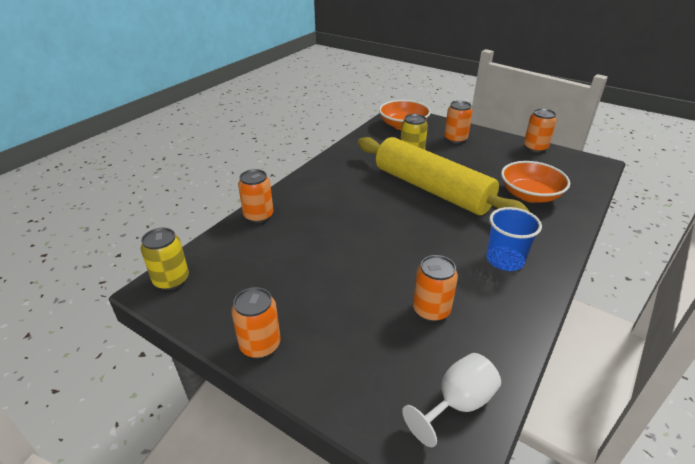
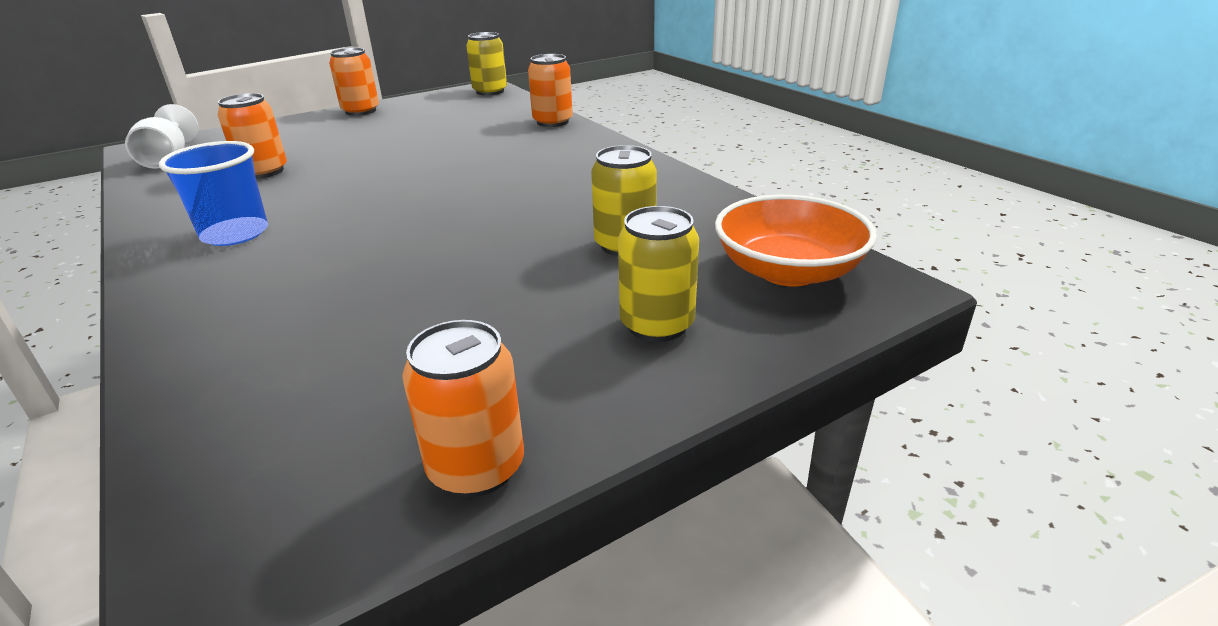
camera: 115 degrees right, 5 degrees down
(431, 189) = (473, 230): yellow rolling pin -> none
(455, 139) = (657, 325): orange can -> yellow can
(530, 195) = (309, 329): orange bowl -> none

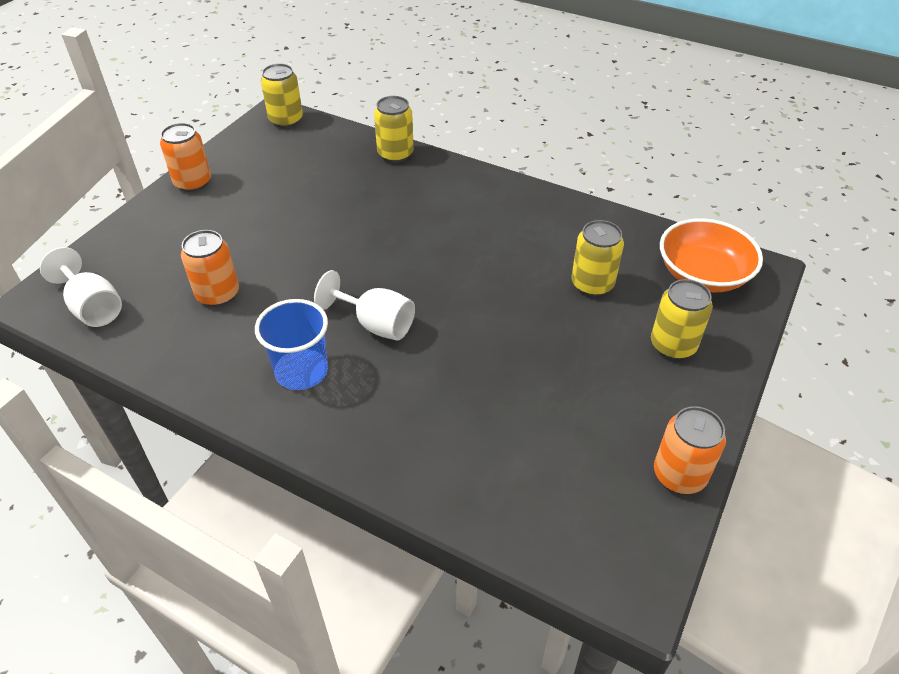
camera: 30 degrees left, 15 degrees up
(352, 220) = (375, 324): none -> white goblet
(552, 122) = (395, 154): orange can -> yellow can

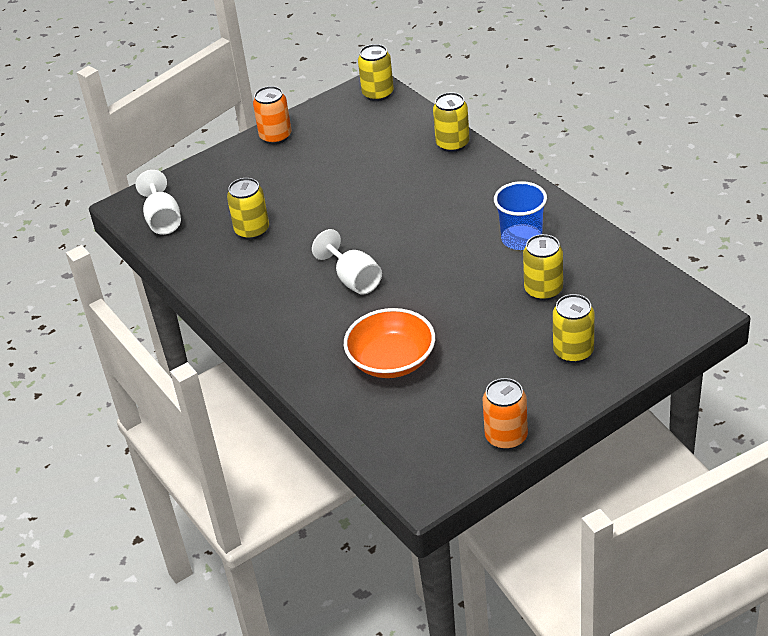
camera: 30 degrees right, 5 degrees down
(218, 294) = (252, 230): orange can -> yellow can
(301, 371) = (282, 299): blue cup -> blue cup (521, 239)
(702, 274) = (645, 305): orange bowl -> orange bowl (392, 361)

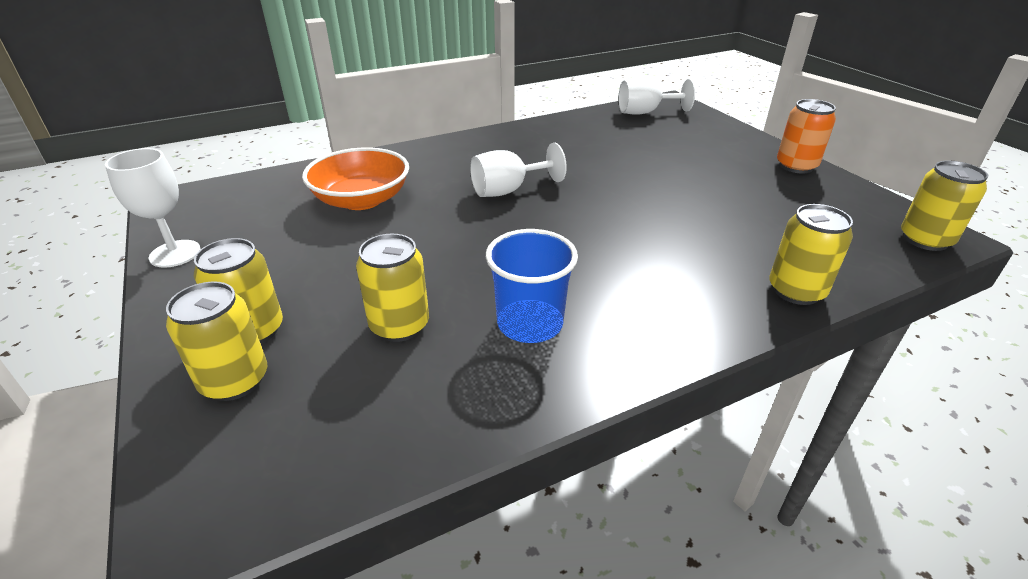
camera: 95 degrees right, 5 degrees down
(252, 230) = (616, 146): yellow can -> yellow can (235, 380)
(506, 437) = (175, 254): orange can -> white goblet

